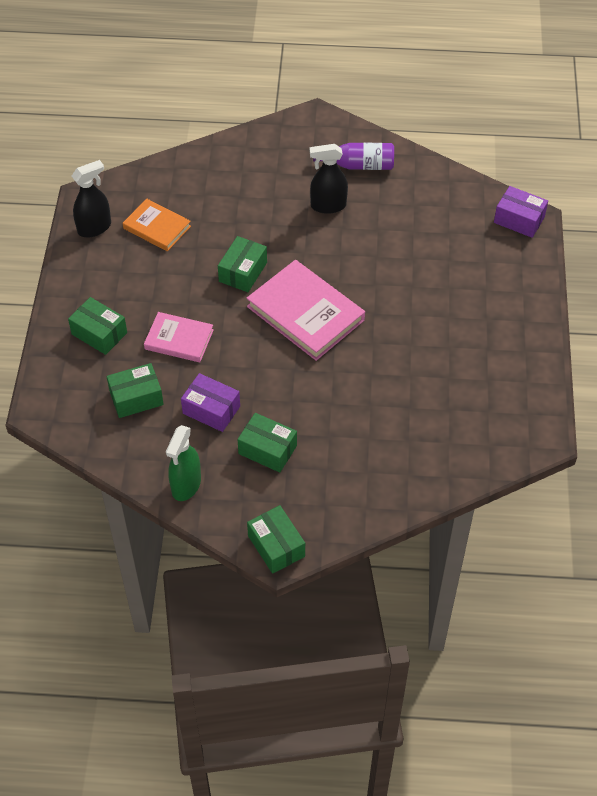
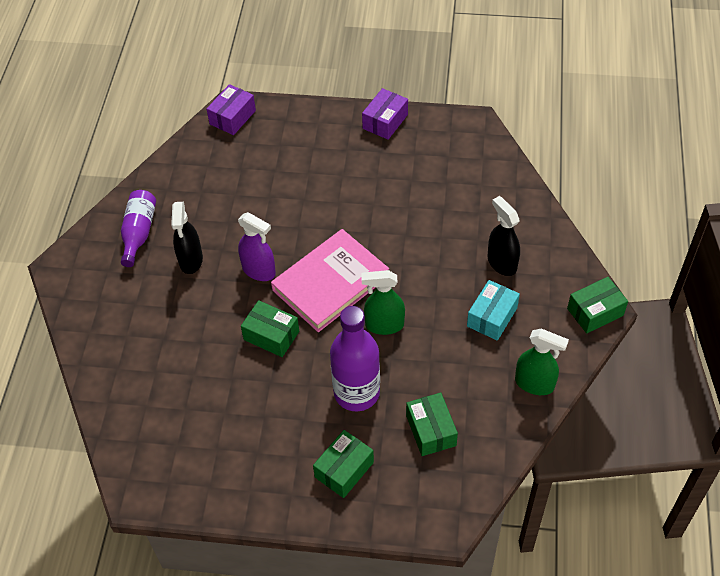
camera: 85 degrees left, 0 degrees up
(94, 228) = (188, 482): black spray bottle -> black spray bottle (501, 263)
(157, 227) = (197, 417): orange book -> none
(179, 339) = (356, 392): pink book -> purple bottle
(211, 410) = (446, 363): purple box -> purple box (385, 121)
(256, 358) = (384, 325): none -> green spray bottle
(267, 449) = (492, 317): green box -> turquoise box
(318, 257) = (259, 271): none -> purple spray bottle

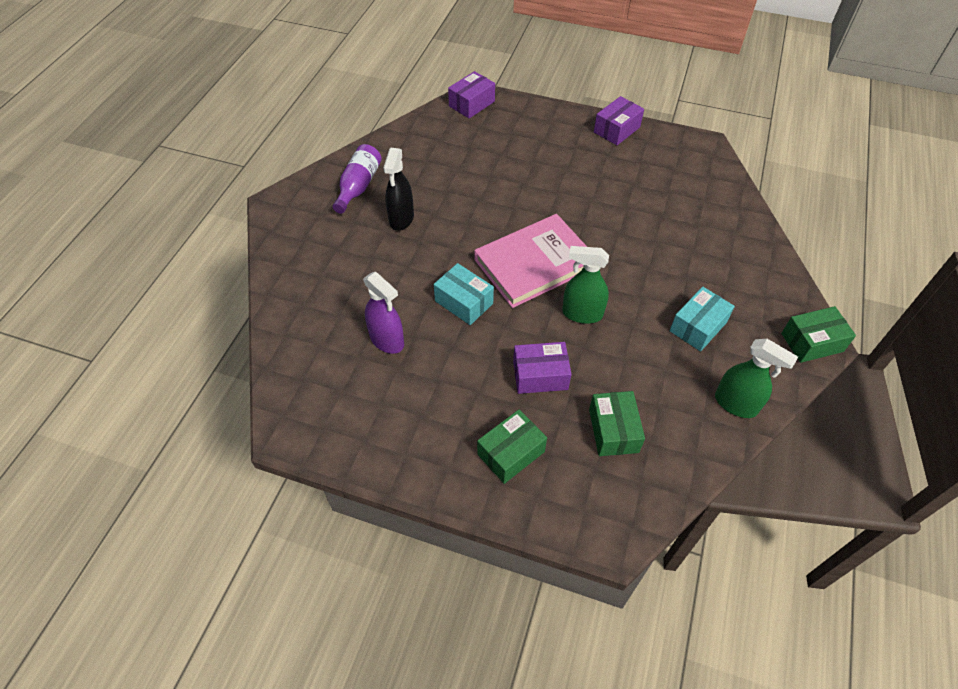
camera: 10 degrees right, 0 degrees up
(259, 271) = (465, 240): purple spray bottle -> purple spray bottle (387, 340)
(271, 335) = (464, 302): green box -> turquoise box
(356, 392) = (540, 375): purple bottle -> purple box
(501, 263) = (715, 276): black spray bottle -> none

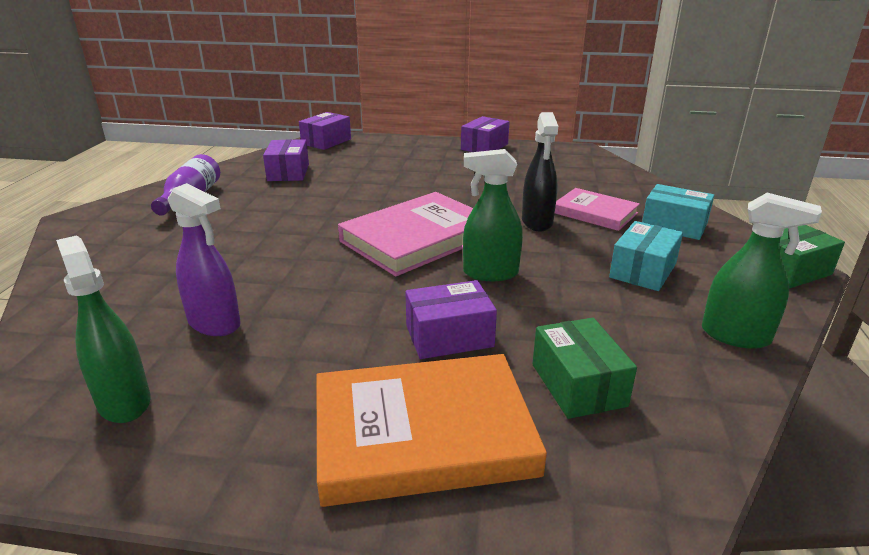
camera: 10 degrees left, 25 degrees down
(339, 401) = (124, 401): none -> green spray bottle
(401, 219) = (243, 218): black spray bottle -> black spray bottle (537, 222)
(437, 154) = (288, 172): none -> purple box
(464, 302) = (328, 277): turquoise box -> turquoise box (674, 225)
(511, 453) = (422, 433): green box -> orange book
(686, 248) = (595, 213): none -> pink book

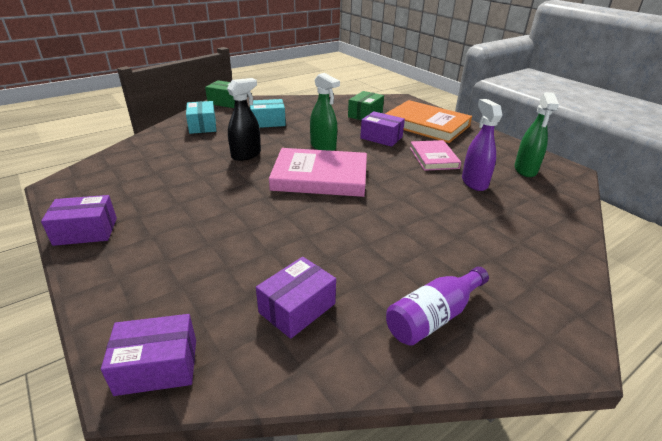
camera: 135 degrees left, 5 degrees up
(595, 213) = (209, 145): pink book -> pink book (433, 158)
(736, 336) = (296, 103): green spray bottle -> none

